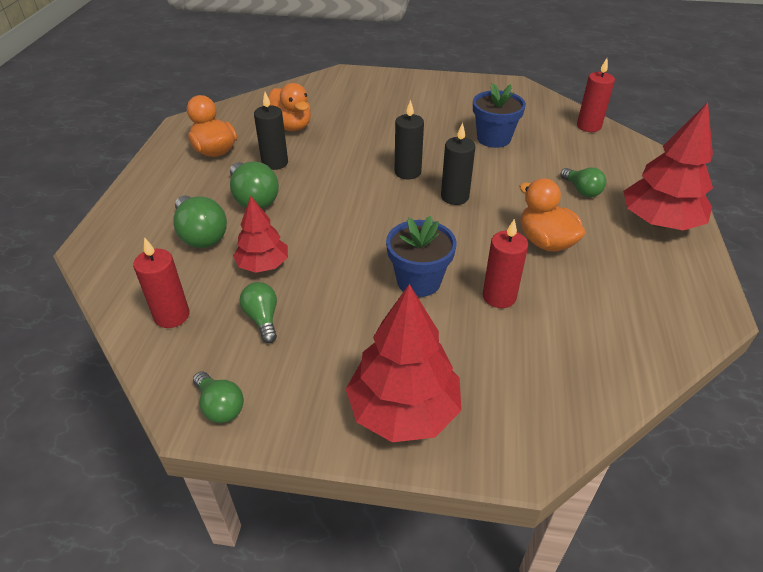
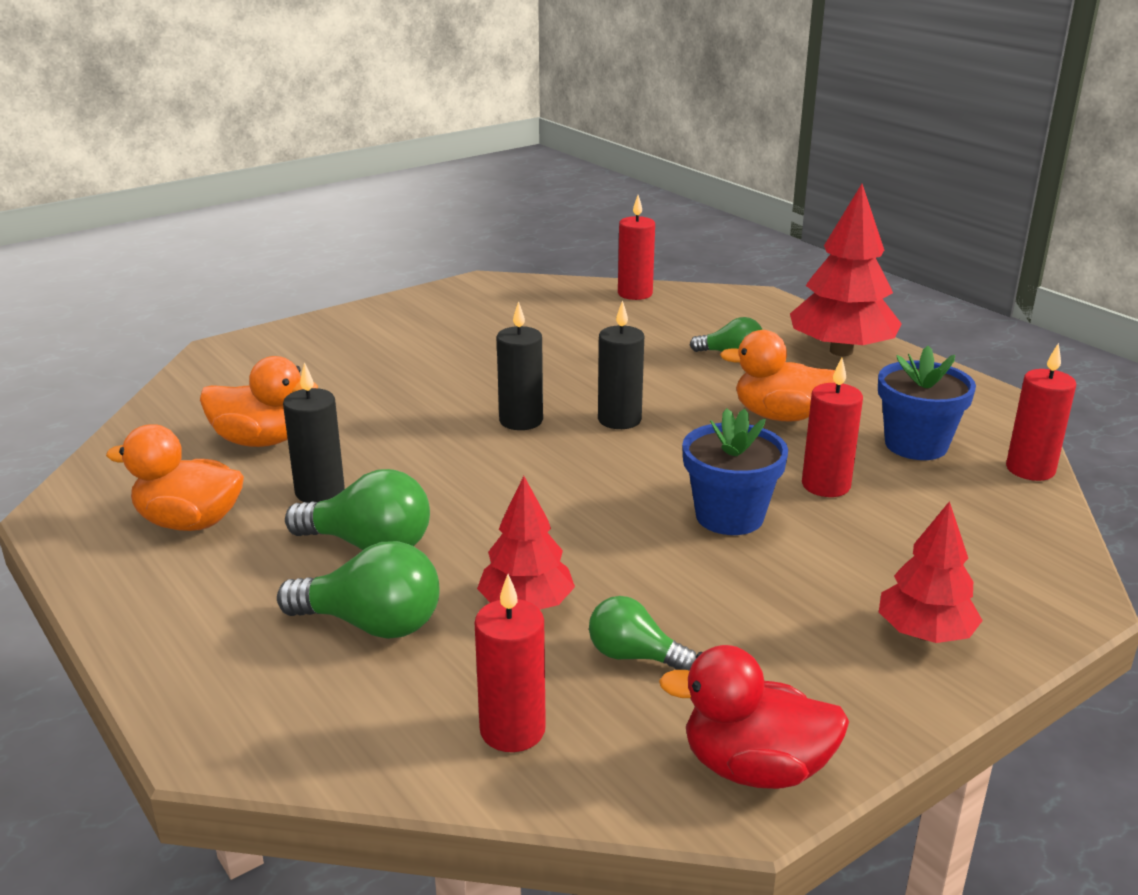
camera: 45 degrees left, 15 degrees down
(220, 406) = (755, 768): green light bulb -> red duck
(403, 410) = (924, 634): red tree -> red tree, size x0.61
(493, 138) = (557, 345): blue flower pot -> blue flower pot (916, 445)
(649, 368) = (1030, 469): none -> red candle

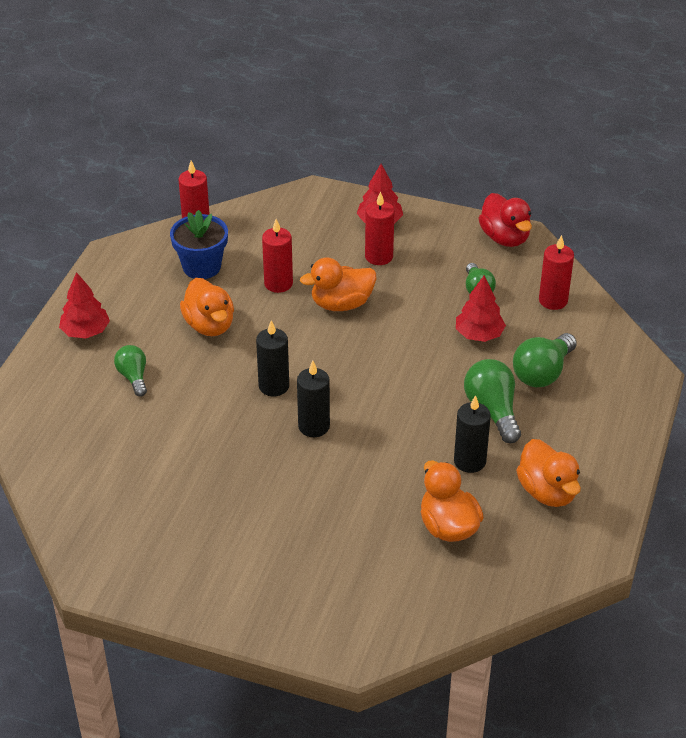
camera: 125 degrees left, 15 degrees up
(372, 624) = (542, 373): green light bulb -> green light bulb turned 120 degrees counterclockwise
(635, 294) = (51, 473): red candle -> red candle (379, 256)
(729, 516) = (341, 304): blue flower pot -> orange duck
(841, 351) = (85, 332): red tree -> red tree, size x0.61

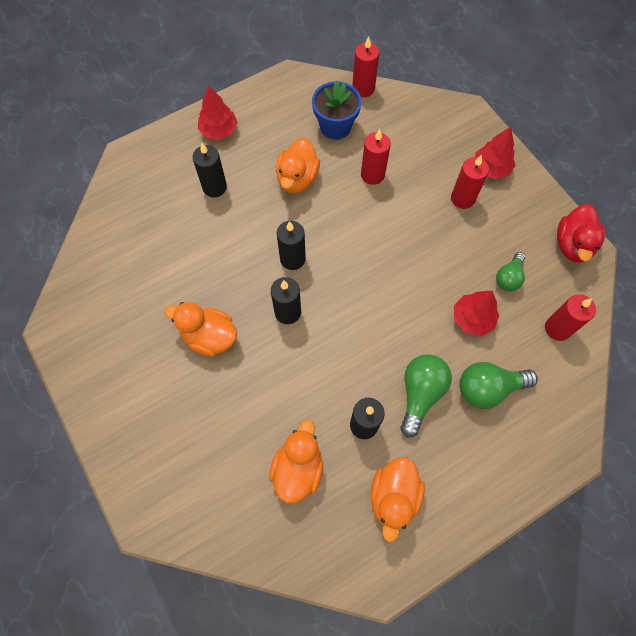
camera: 40 degrees right, 25 degrees up
(133, 377) = (214, 187): green light bulb -> black candle
(341, 304) = (399, 222): orange duck -> orange duck (209, 337)

